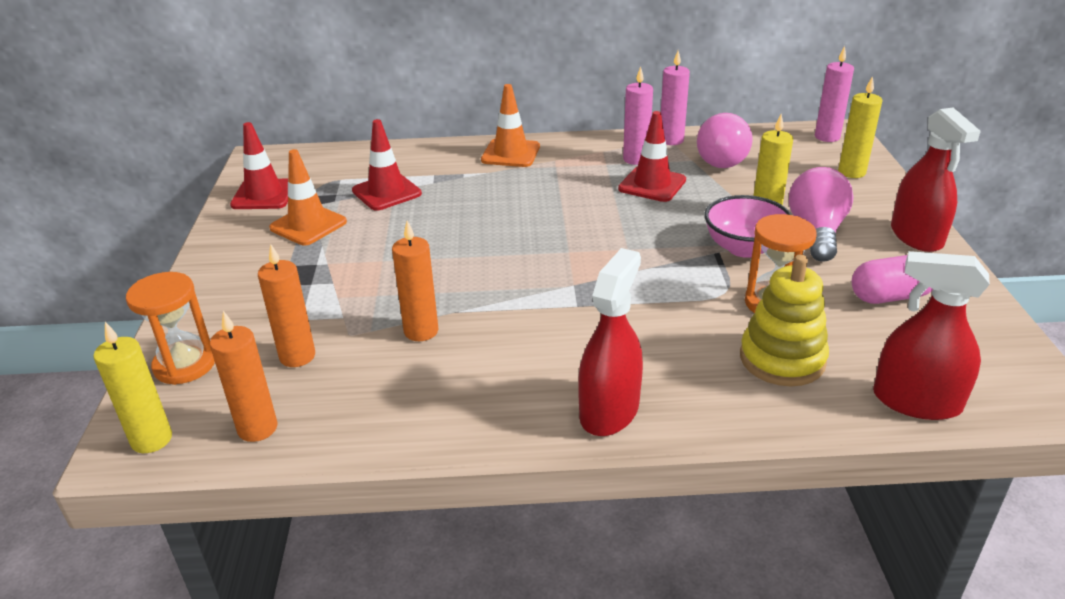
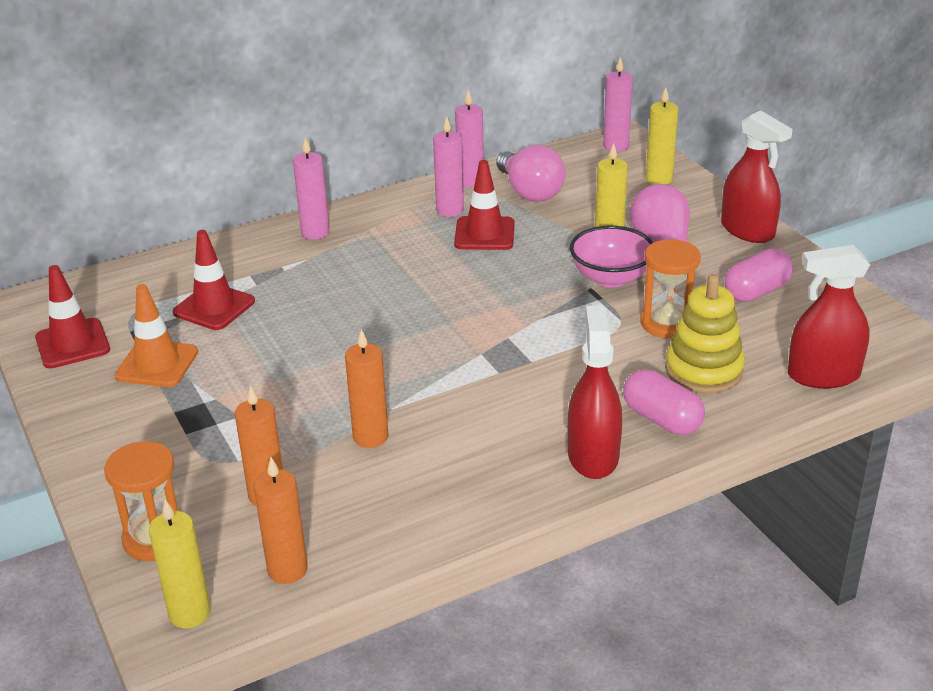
camera: 25 degrees left, 0 degrees up
(510, 153) = (315, 232): orange traffic cone -> pink candle
(705, 396) = (662, 419): none -> pink capsule

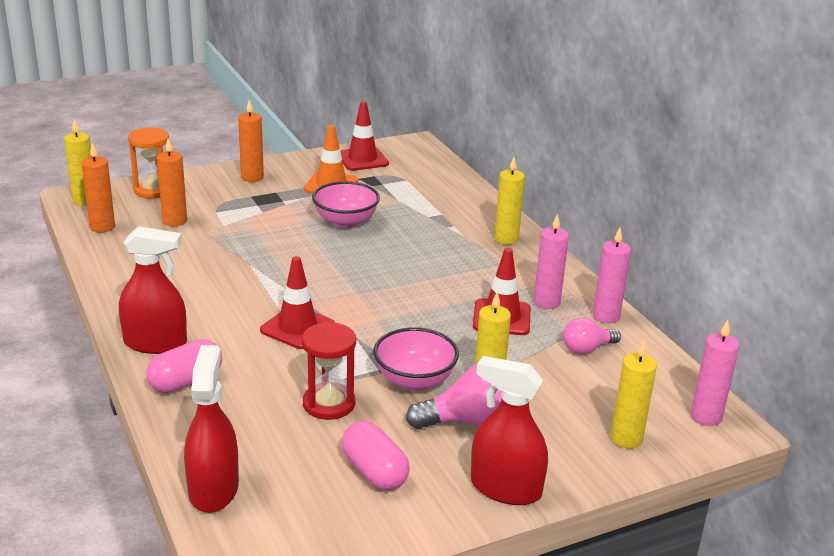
camera: 90 degrees right, 5 degrees down
(214, 307) = (398, 201): red traffic cone -> red traffic cone (297, 328)
(271, 343) = (345, 221): none -> pink bowl
(315, 232) = (506, 239): pink candle -> yellow candle
(370, 437) = (219, 255): orange candle -> orange candle (252, 177)
(529, 192) = (587, 349): pink light bulb -> pink light bulb, size x0.62
(667, 323) = (329, 404): orange hourglass -> red hourglass
(703, 370) = (247, 414): yellow stacking toy -> none
(747, 230) = (505, 488): red spray bottle -> red spray bottle turned 60 degrees clockwise

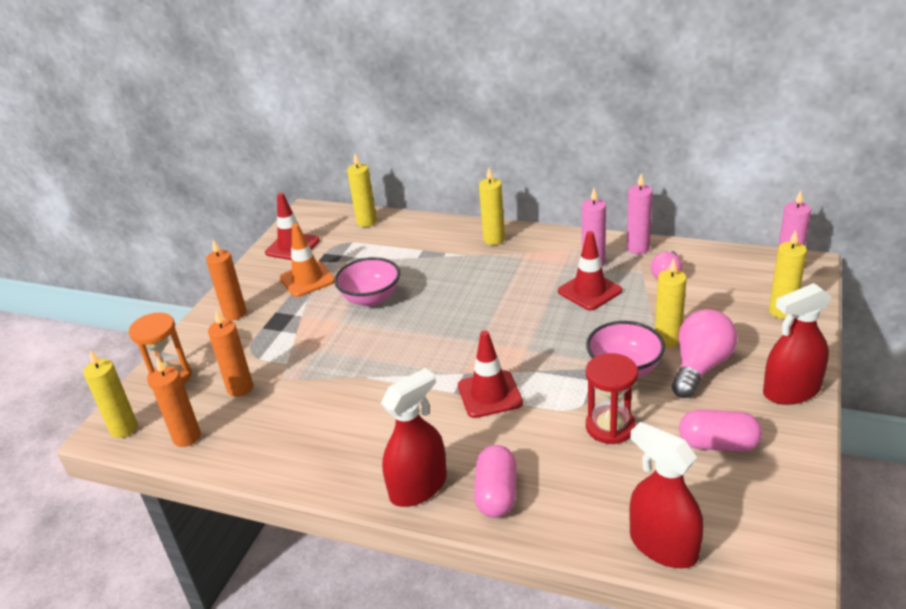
camera: 40 degrees left, 5 degrees up
(441, 173) = (366, 222): none -> yellow candle

